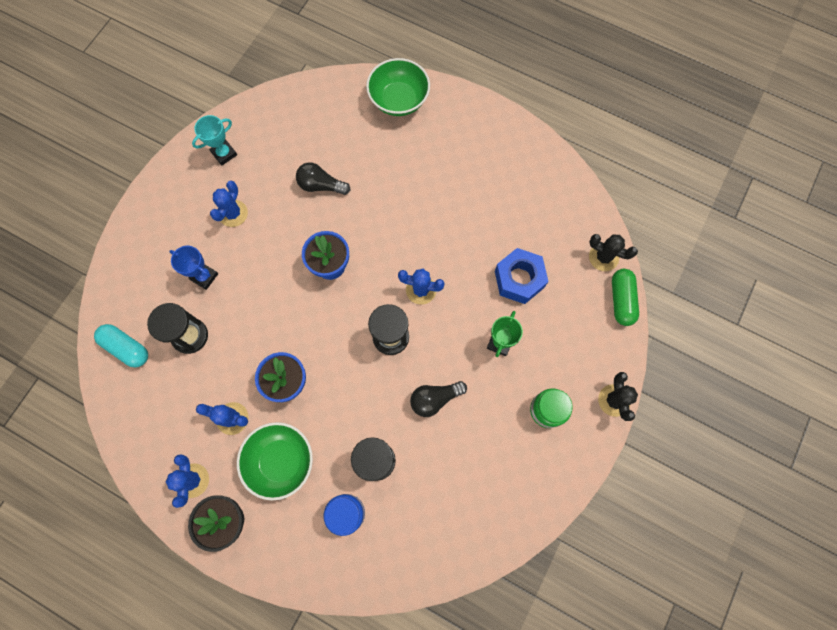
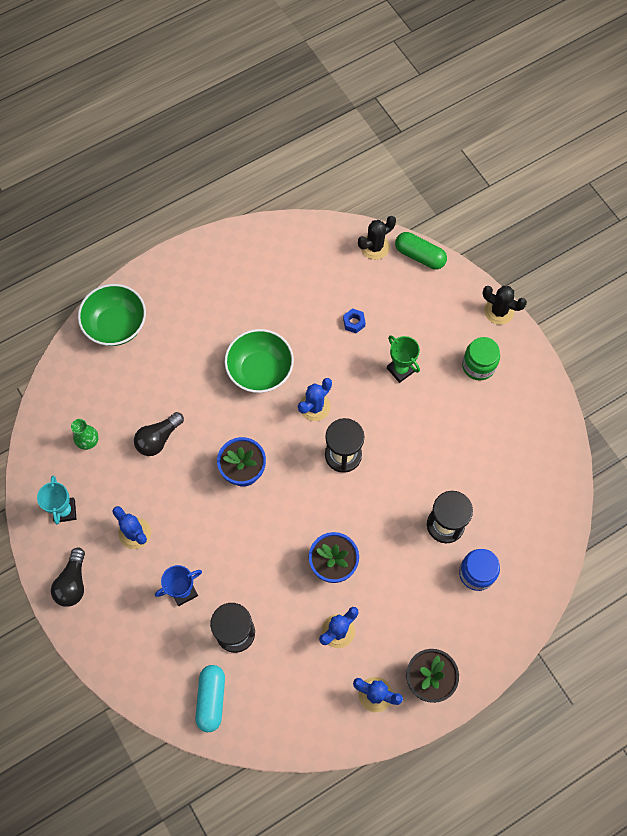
camera: 60 degrees left, 5 degrees down
(126, 348) = (211, 699): turquoise capsule -> turquoise capsule turned 60 degrees counterclockwise
(281, 461) = (401, 607): green bowl -> green bowl (260, 370)
(290, 137) = (88, 441): none -> green vase
(435, 399) = (419, 448): black light bulb -> black light bulb (73, 583)
(519, 279) = (354, 323): blue nut -> blue nut, size x0.45

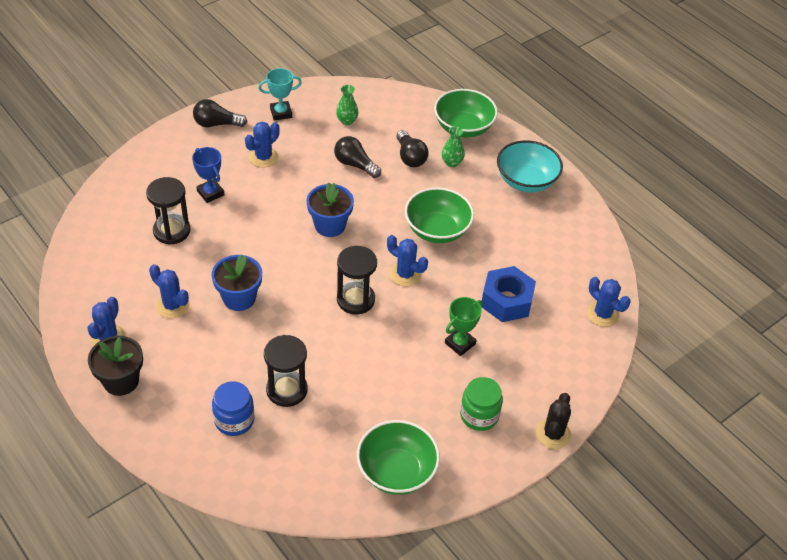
camera: 80 degrees right, 20 degrees down
(154, 383) = (410, 157): none -> black light bulb
(167, 344) = (452, 162): none -> green vase
(202, 279) = (526, 181): none -> turquoise bowl
(211, 699) = (111, 219): turquoise capsule -> none
(354, 323) = (506, 301): blue nut -> blue nut, size x2.21
(375, 247) = (602, 314): black cactus -> blue cactus
(419, 256) = (603, 355): green capsule -> none
(532, 439) = (396, 471): none -> green bowl

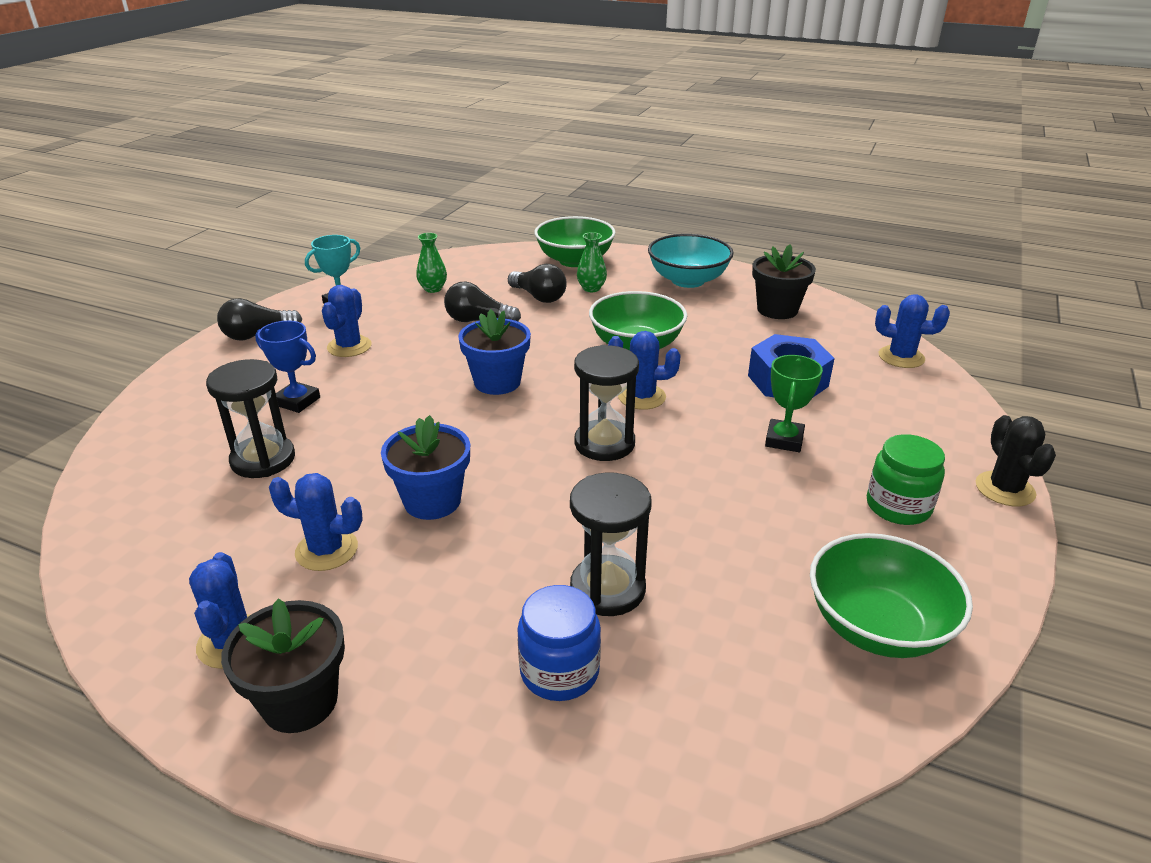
camera: 25 degrees left, 15 degrees down
(562, 236) = (777, 310): none -> black flower pot

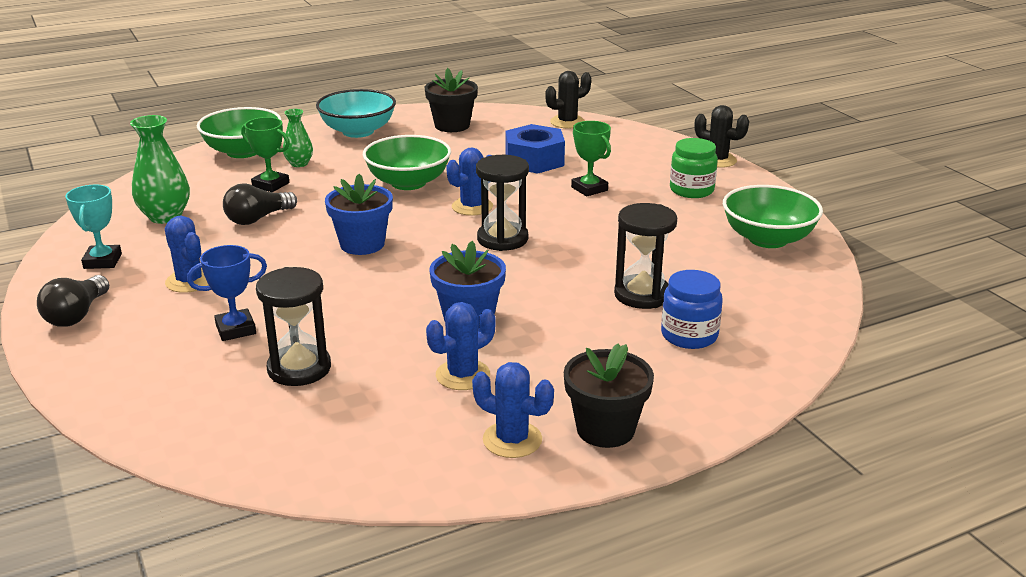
camera: 50 degrees left, 5 degrees down
(433, 289) = (165, 216): green vase -> green vase, size x1.67
(539, 297) = (270, 185): black light bulb -> green trophy
(901, 357) = (567, 122): blue cactus -> black cactus

